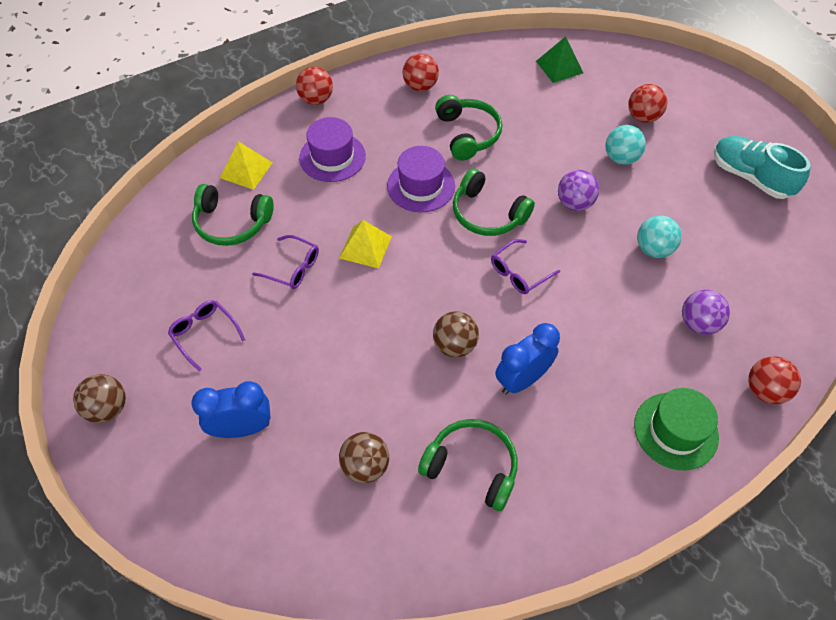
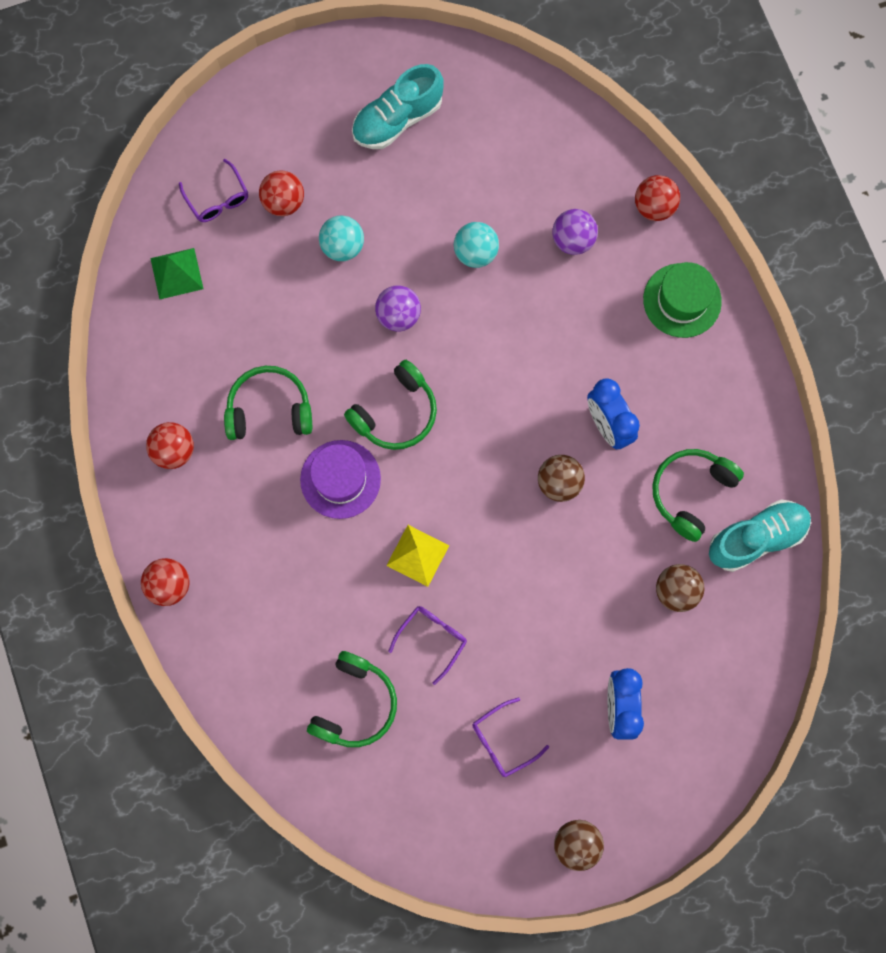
camera: 80 degrees left, 20 degrees up
(246, 170) = (274, 683): yellow pyramid -> none
(332, 157) = (274, 576): purple hat -> none
(436, 542) = (756, 538): none -> turquoise shoe
(519, 273) = (481, 398): purple glasses -> purple glasses (217, 198)

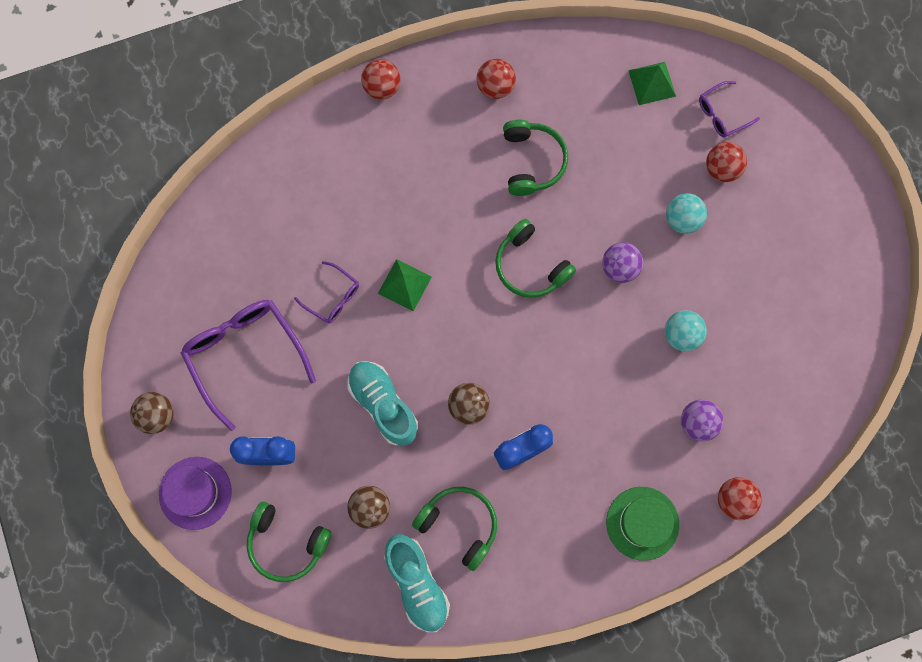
camera: 90 degrees right, 0 degrees up
(340, 479) = (471, 220): purple hat -> purple hat (195, 493)
(355, 704) = (280, 235): green headphones -> green headphones (286, 543)
(397, 119) = (807, 265): turquoise shoe -> turquoise shoe (383, 404)
(417, 555) = (404, 285): yellow pyramid -> green pyramid
(503, 741) = (245, 355): purple glasses -> purple glasses, size x1.96

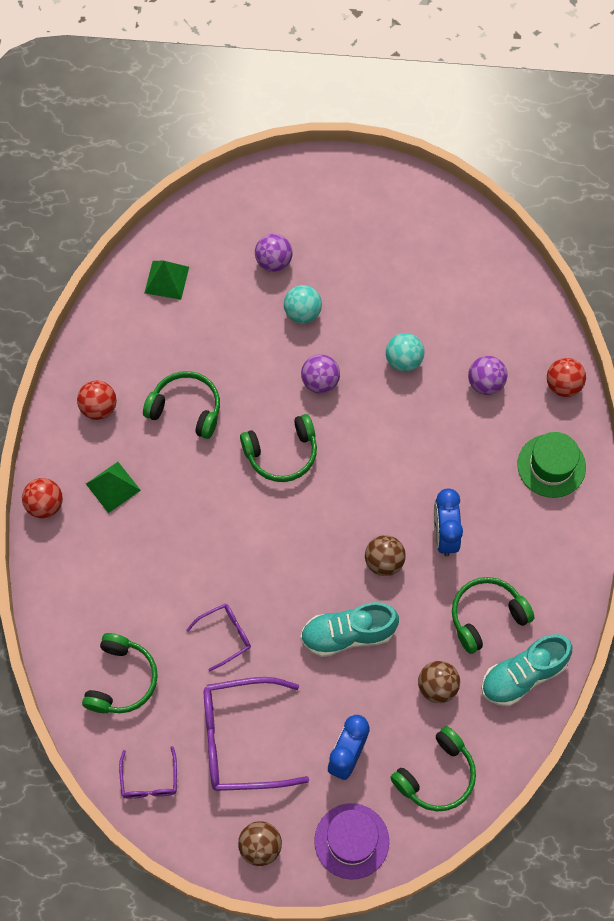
camera: 65 degrees left, 10 degrees down
(254, 229) = (122, 680): none -> green headphones
(404, 285) = (245, 567): green pyramid -> green pyramid (113, 487)
(417, 583) = (523, 675): turquoise shoe -> turquoise shoe turned 150 degrees clockwise
(721, 169) = (274, 262): red ball -> purple ball
(722, 114) = (225, 238): purple glasses -> purple glasses (149, 780)

